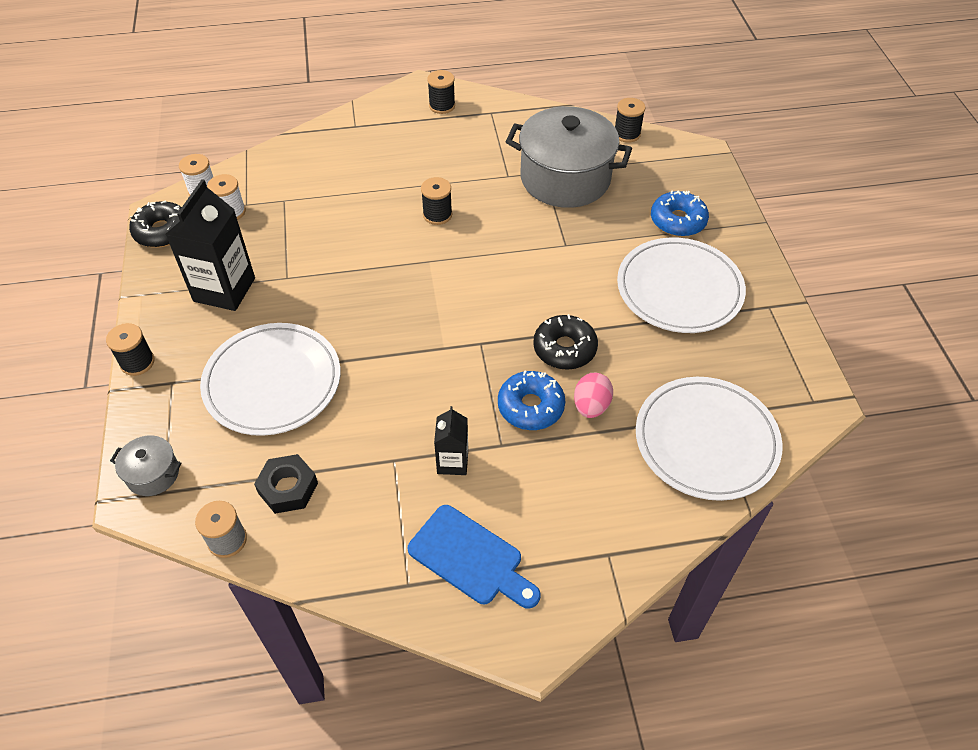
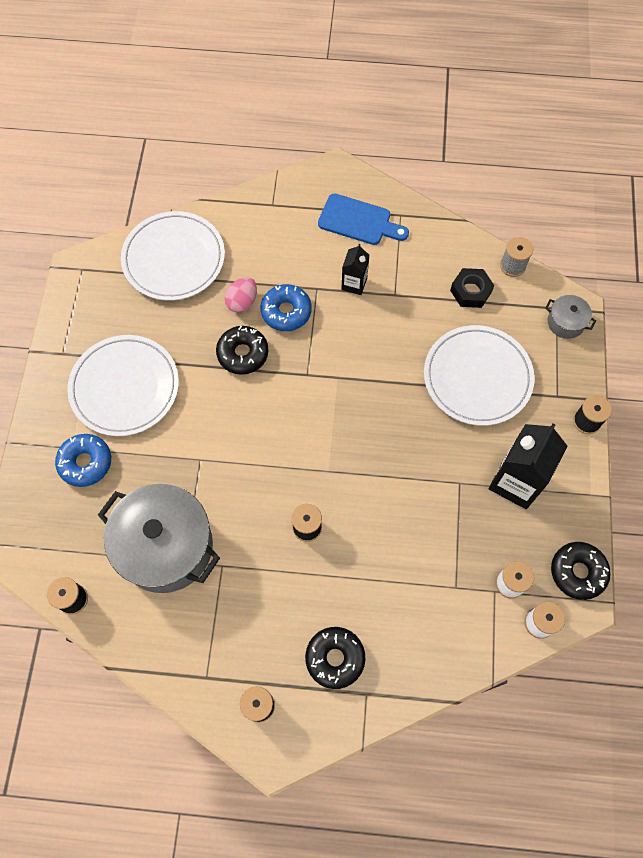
camera: 165 degrees left, 15 degrees up
(386, 140) = (335, 658): none -> black donut
(470, 558) = (358, 221): blue cutting board -> blue cutting board turned 150 degrees clockwise

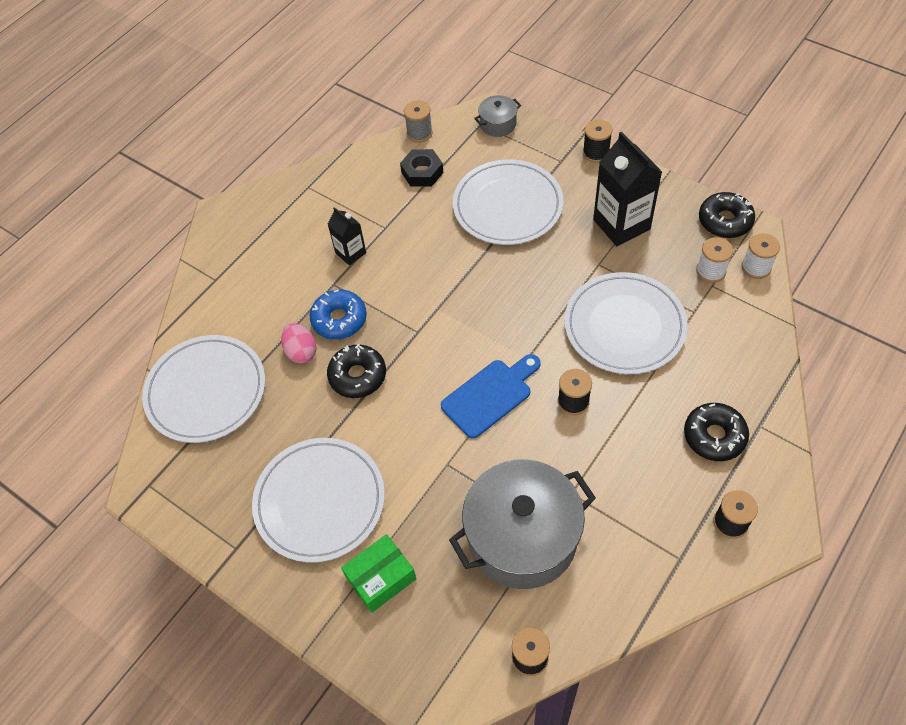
camera: 55 degrees left, 10 degrees down
(85, 463) = (381, 578): blue donut -> green box
(358, 221) = (288, 220): blue cutting board -> blue cutting board (490, 395)
(405, 534) = (624, 326): none -> white plate

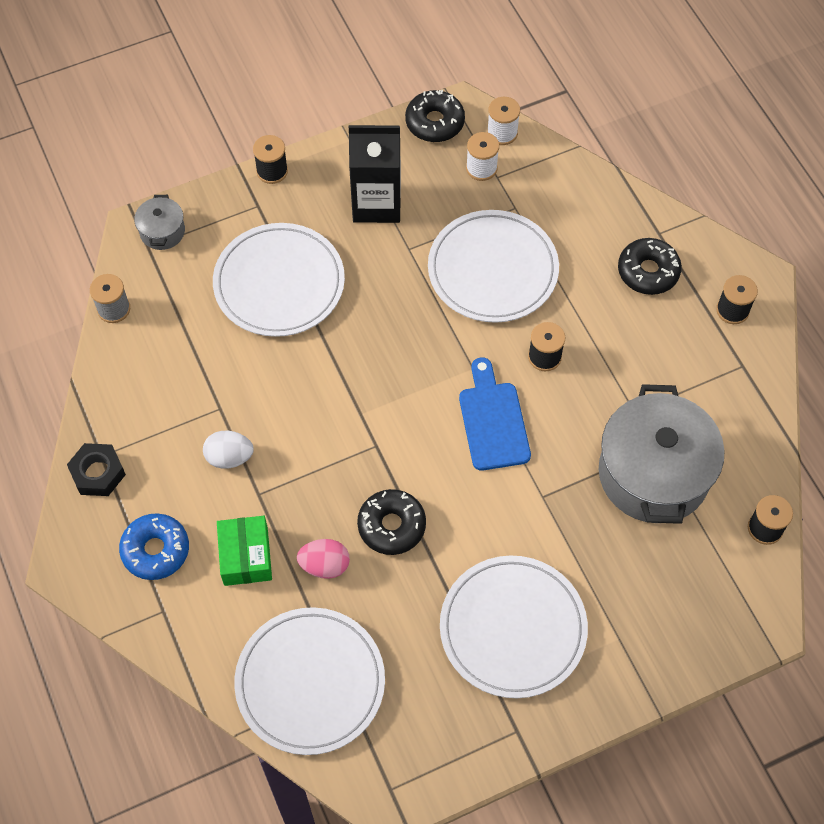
camera: 65 degrees left, 5 degrees up
(339, 319) = (309, 510): blue donut -> blue donut (155, 550)
(350, 253) = (229, 457): black carton -> white egg
(381, 578) = (625, 612): green box -> green box (246, 556)
(422, 172) = (172, 335): black nut -> black nut (98, 473)

